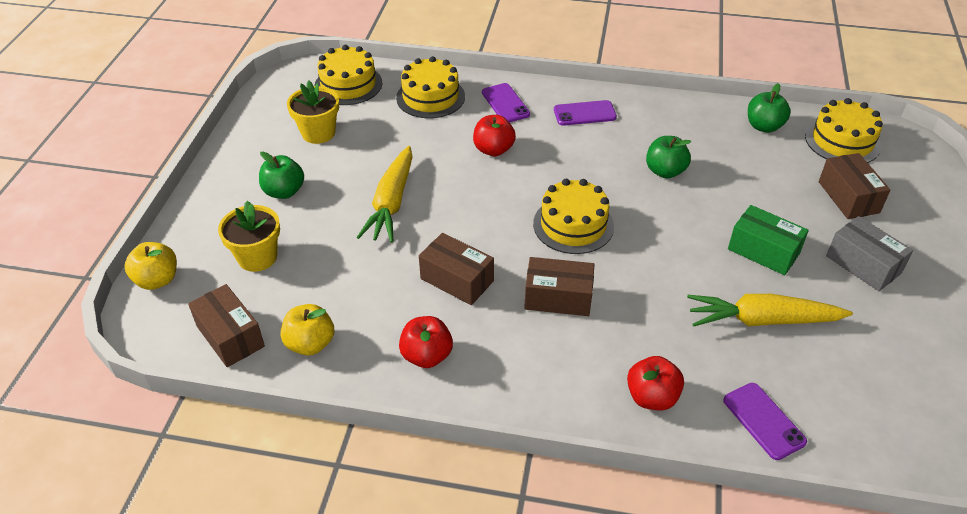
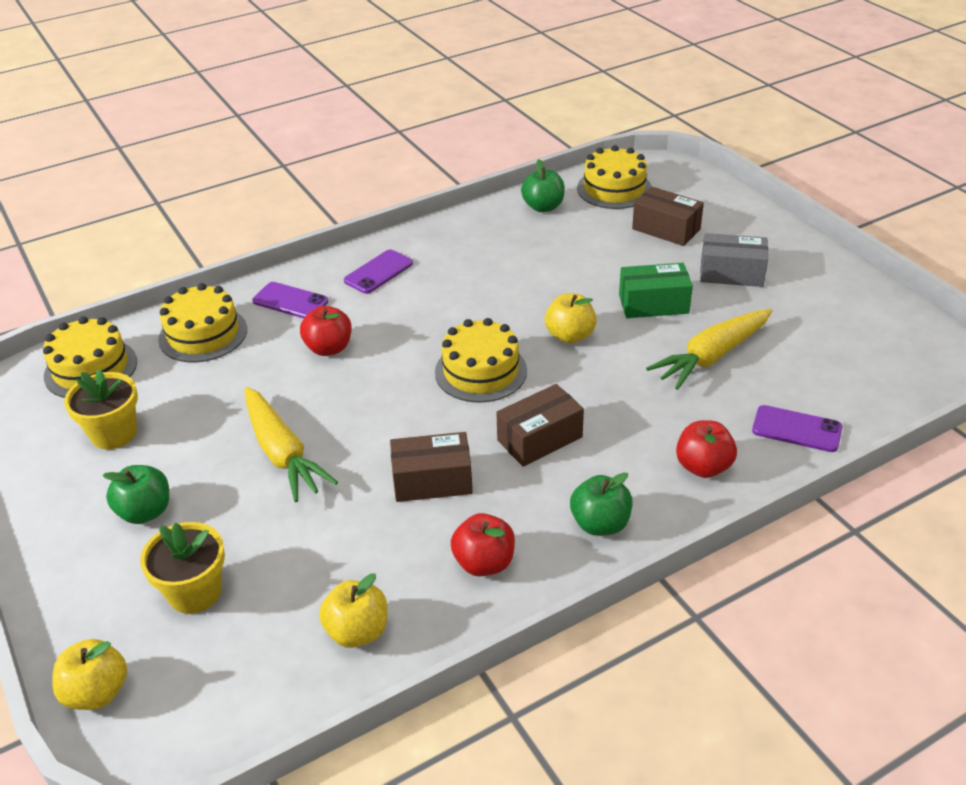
camera: 40 degrees left, 5 degrees down
(230, 336) = (260, 685): brown box -> none
(665, 171) = (506, 284): green apple -> green apple (600, 524)
(667, 237) = (570, 336): none -> yellow apple

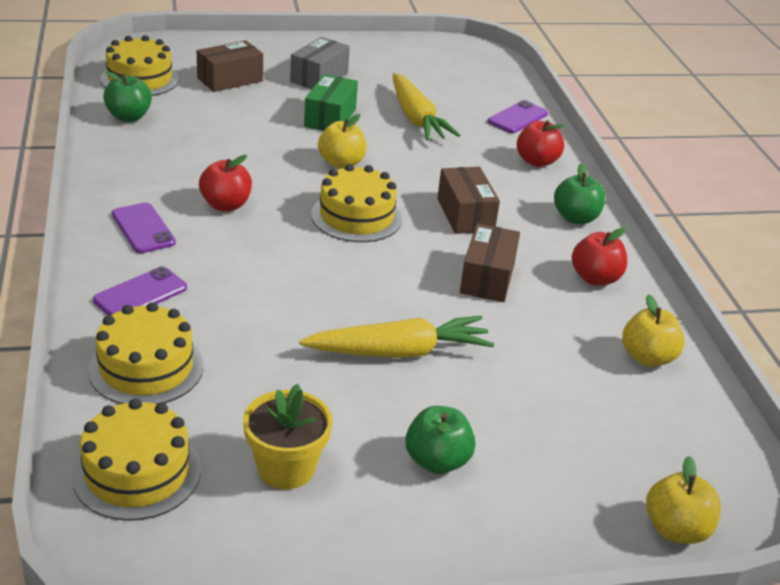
camera: 75 degrees left, 5 degrees down
(195, 592) = (568, 443): yellow flower pot -> none
(329, 348) = (251, 288): red apple -> red apple (226, 205)

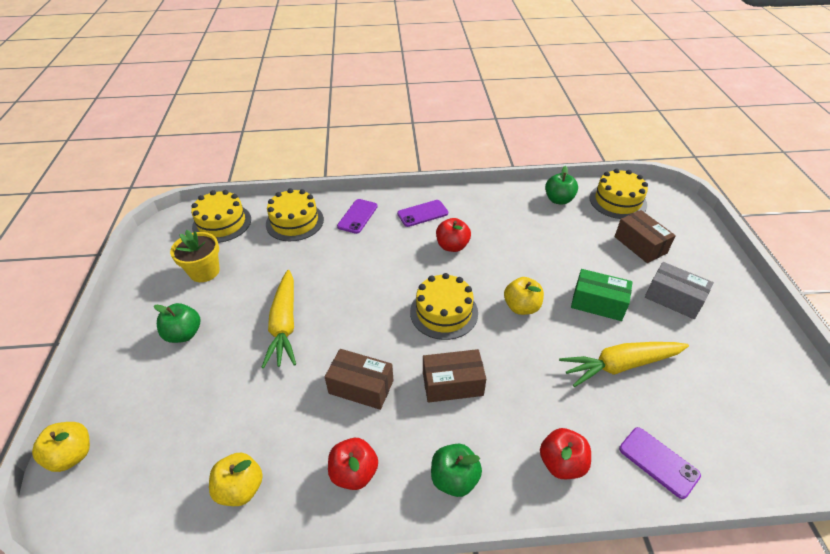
camera: 100 degrees right, 10 degrees up
(140, 294) = (357, 216): purple phone -> purple phone turned 60 degrees clockwise

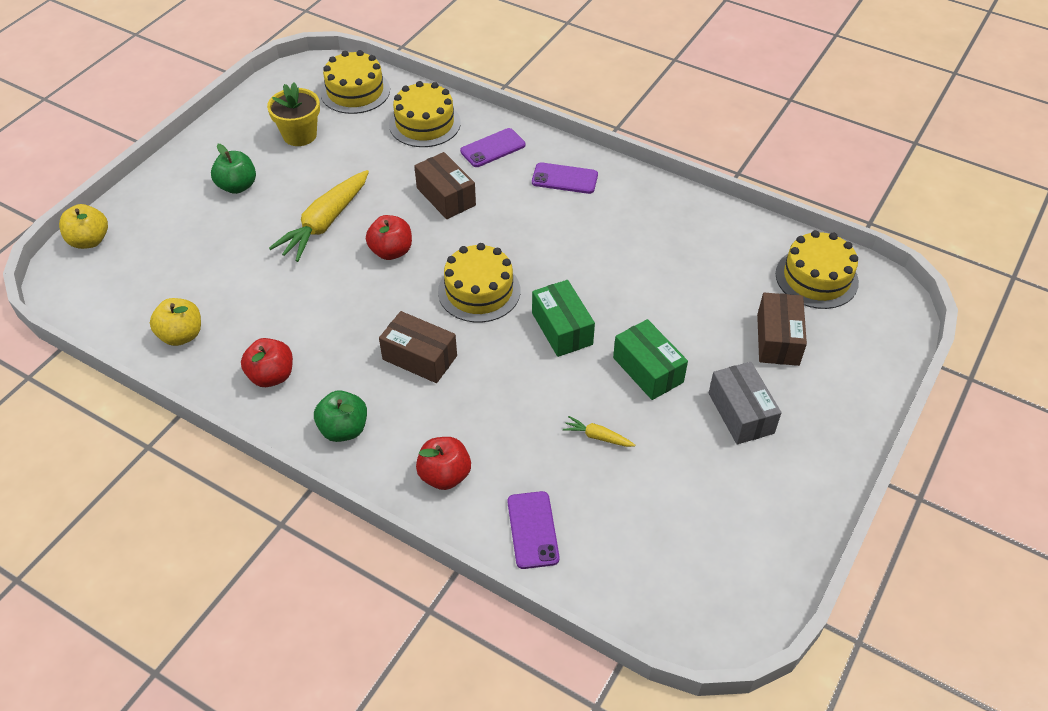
camera: 35 degrees right, 5 degrees up
(361, 387) = (339, 314): brown box -> brown box (446, 196)
(452, 246) = (558, 230): red apple -> red apple (391, 251)
(521, 307) = (562, 329): yellow apple -> green box
(558, 200) = (742, 240): green apple -> none
(620, 365) = (597, 437): yellow carrot -> yellow carrot, size x0.45

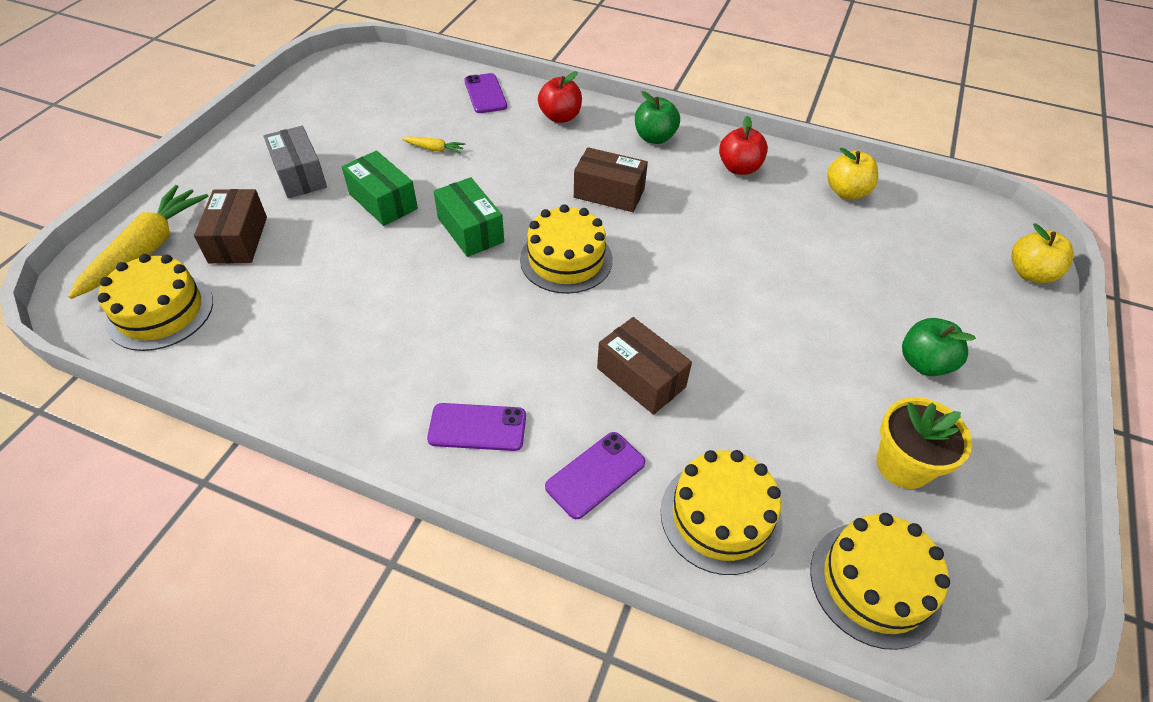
camera: 170 degrees right, 0 degrees up
(325, 223) = (779, 322): yellow carrot -> yellow carrot (147, 249)
(391, 251) = (681, 294): red apple -> none

